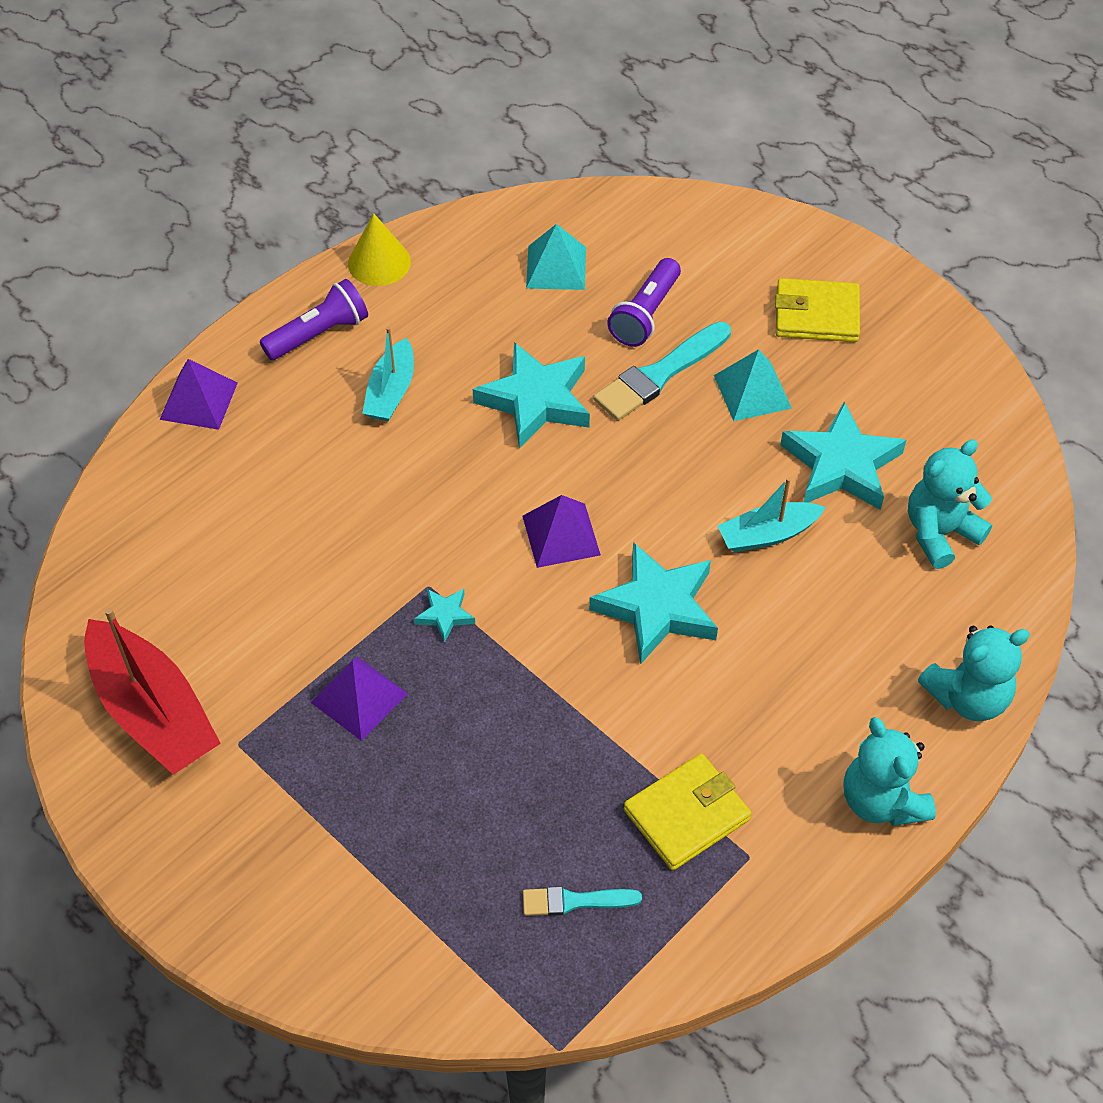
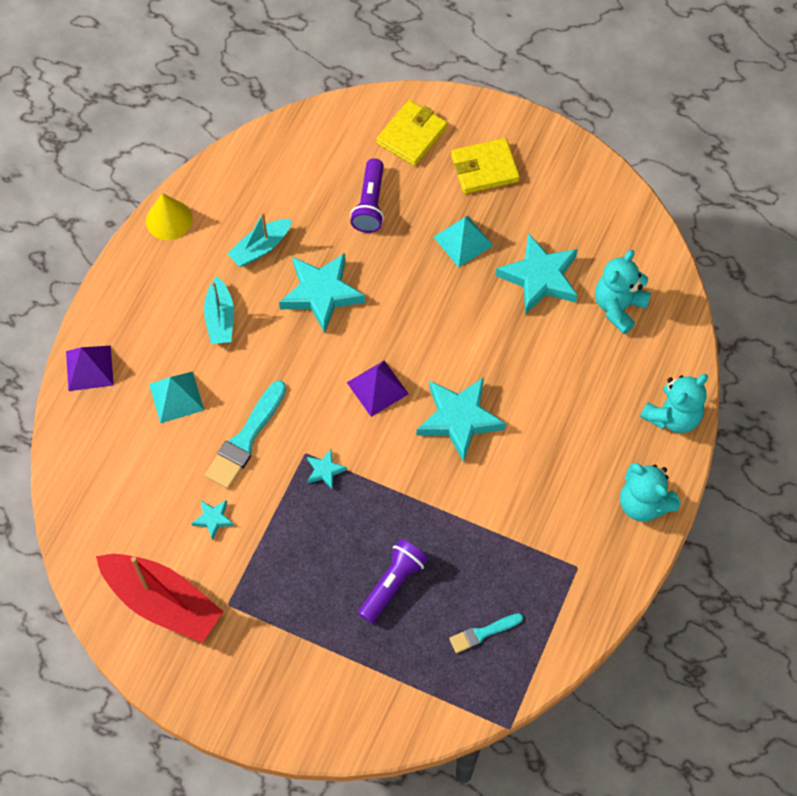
camera: 20 degrees left, 10 degrees up
(269, 629) = (213, 519): none -> turquoise star
(319, 334) = (151, 289): purple flashlight -> purple flashlight (392, 584)
(359, 697) = (293, 546): purple pyramid -> none
(556, 267) = (294, 186): turquoise pyramid -> turquoise pyramid (176, 397)
(659, 375) = (397, 248): turquoise brush -> turquoise brush (246, 439)
(686, 815) = (529, 553): yellow wallet -> yellow wallet (412, 135)
(767, 535) = (510, 344): turquoise boat -> turquoise boat (261, 248)

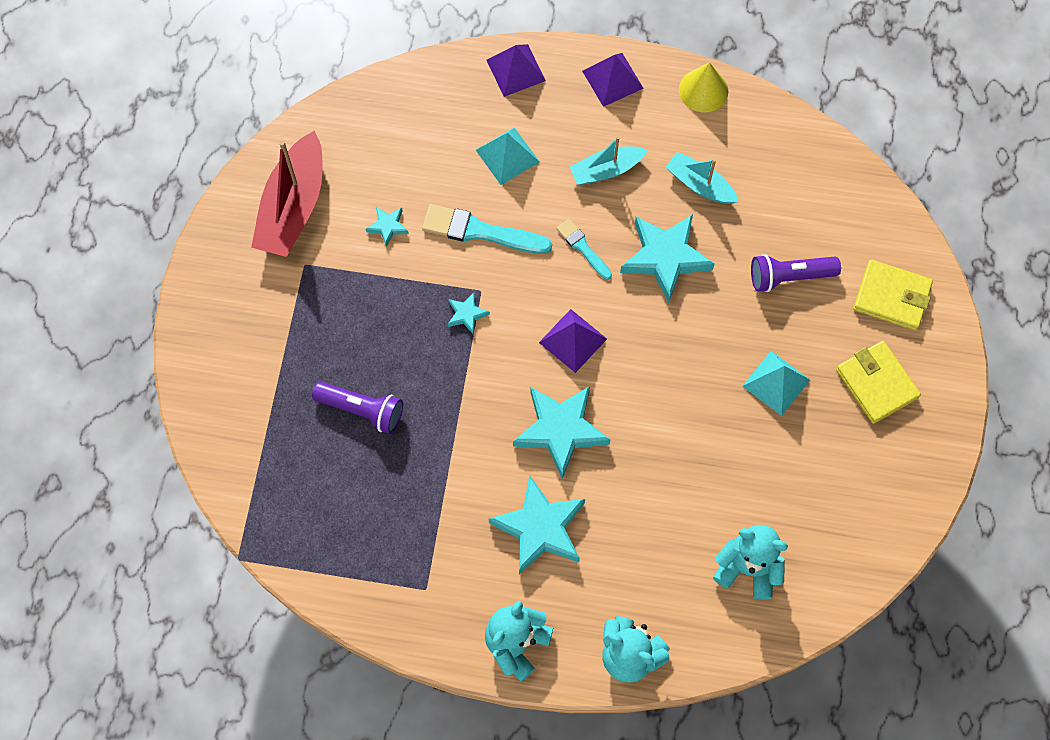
camera: 75 degrees right, 5 degrees up
(130, 289) = (612, 79): none -> purple pyramid
(483, 633) = (331, 510): turquoise brush -> turquoise brush (583, 248)
(540, 277) = (757, 474): turquoise star -> turquoise star (540, 528)

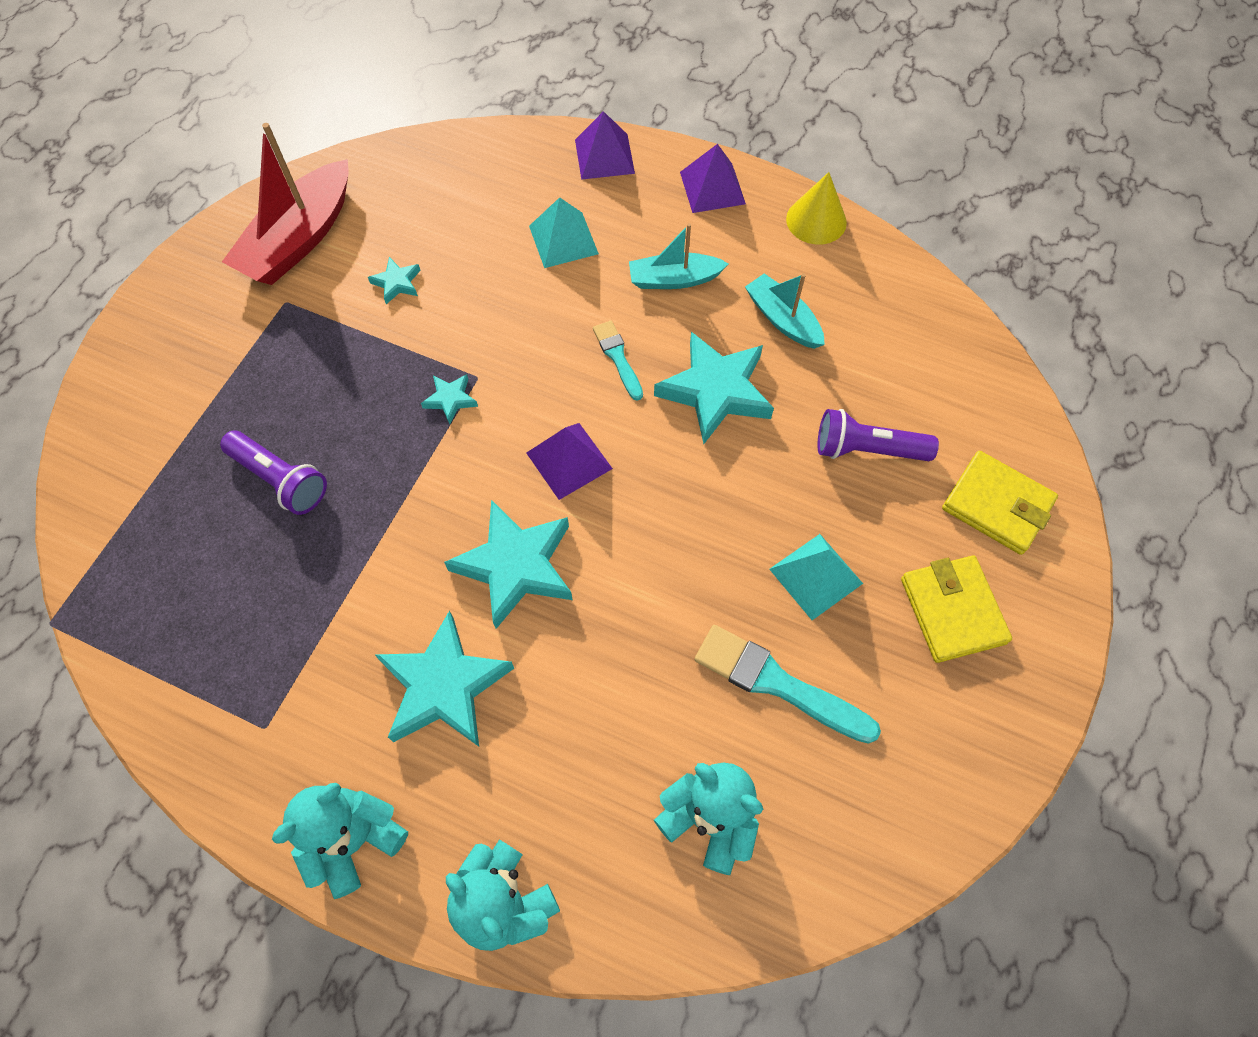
camera: 15 degrees right, 5 degrees down
(480, 231) = (501, 312): turquoise brush -> turquoise brush (777, 683)

